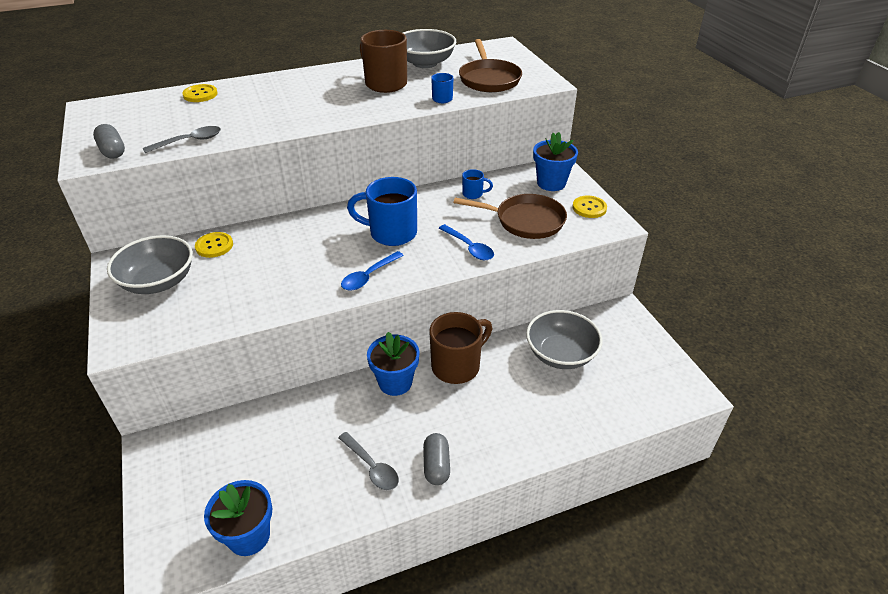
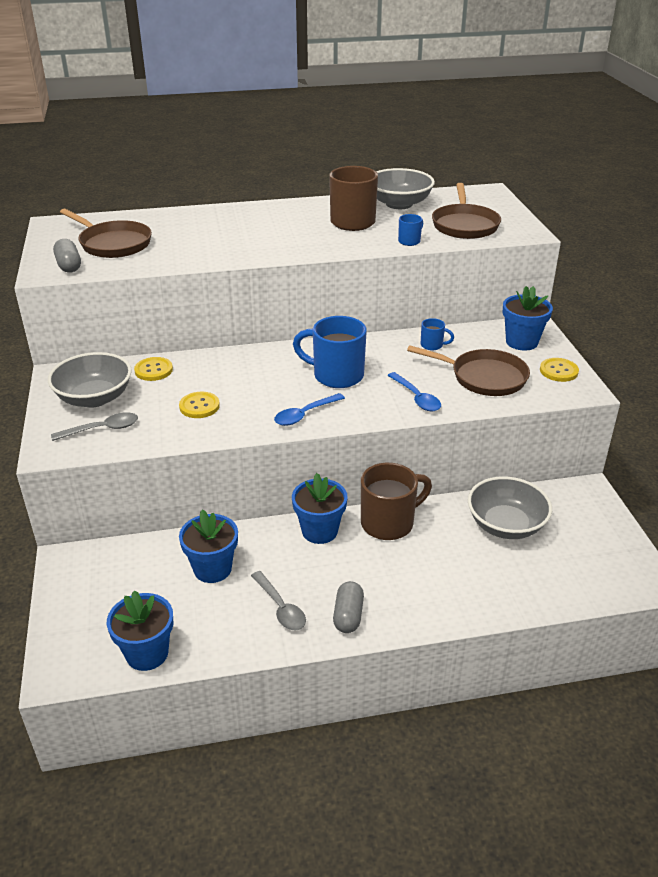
camera: 10 degrees right, 5 degrees down
(155, 124) = (113, 244): none -> brown pan
(189, 141) = (143, 263): grey spoon -> grey spoon (102, 429)
(200, 94) = (161, 219): yellow button -> yellow button (199, 406)
(300, 435) = (212, 569): none -> blue flower pot

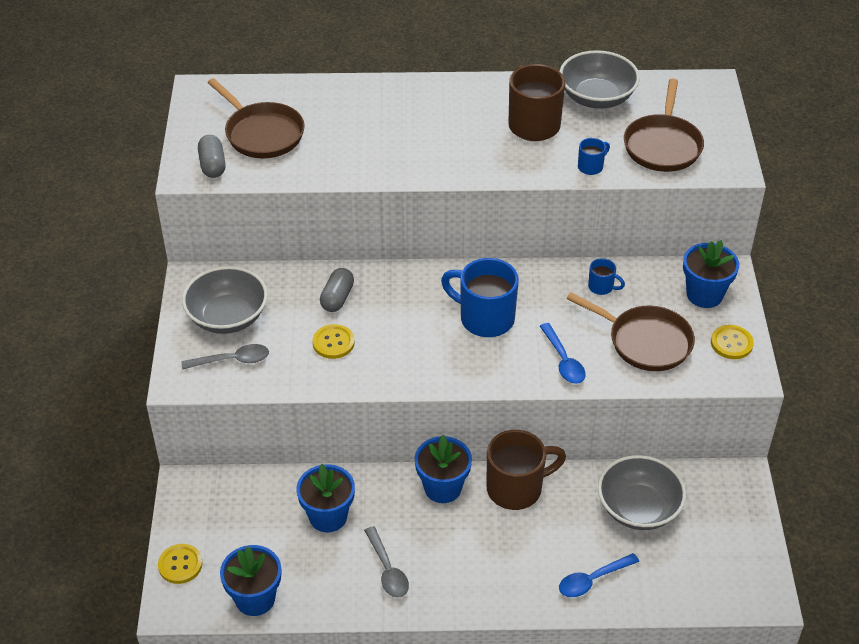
camera: 10 degrees right, 10 degrees up
(153, 370) = (292, 286): yellow button -> yellow button (180, 565)
(305, 414) = (440, 368): blue spoon -> blue spoon (592, 580)
(348, 615) = (451, 588): grey capsule -> grey capsule (337, 298)

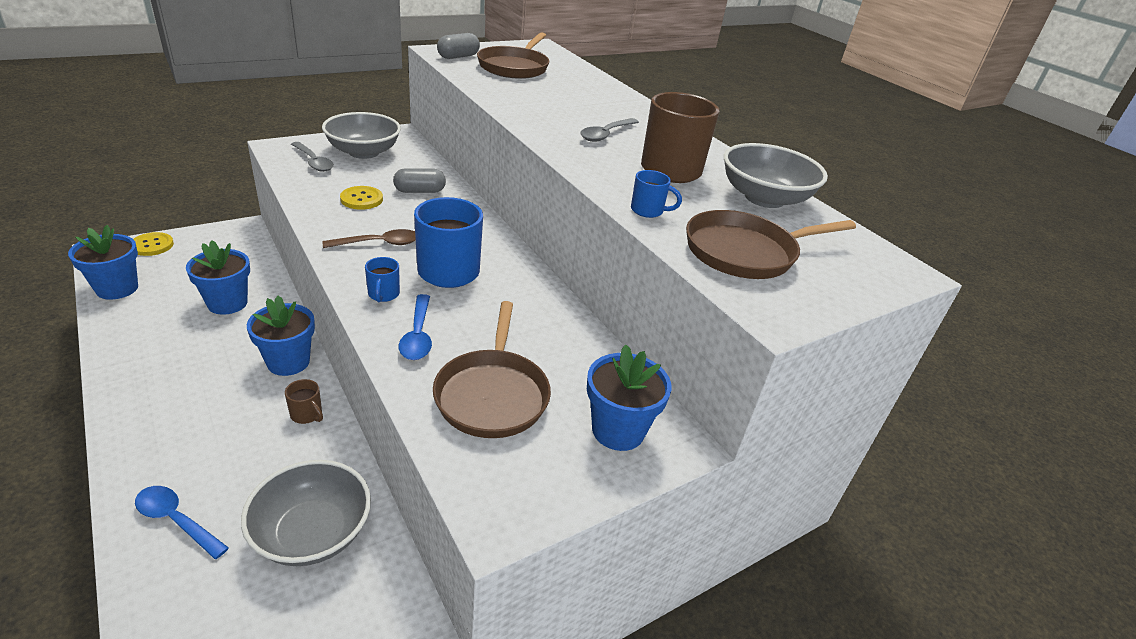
camera: 55 degrees right, 10 degrees down
(387, 569) = (165, 354): grey spoon -> grey spoon (606, 134)
(421, 350) = (379, 243): none -> brown spoon
(516, 488) = (307, 415): brown mug -> brown mug, size x0.47
(563, 361) = (418, 335): blue spoon -> blue spoon turned 45 degrees counterclockwise
(602, 287) = (558, 338): blue mug -> blue mug (383, 295)
(731, 343) = (547, 482): yellow button -> none

